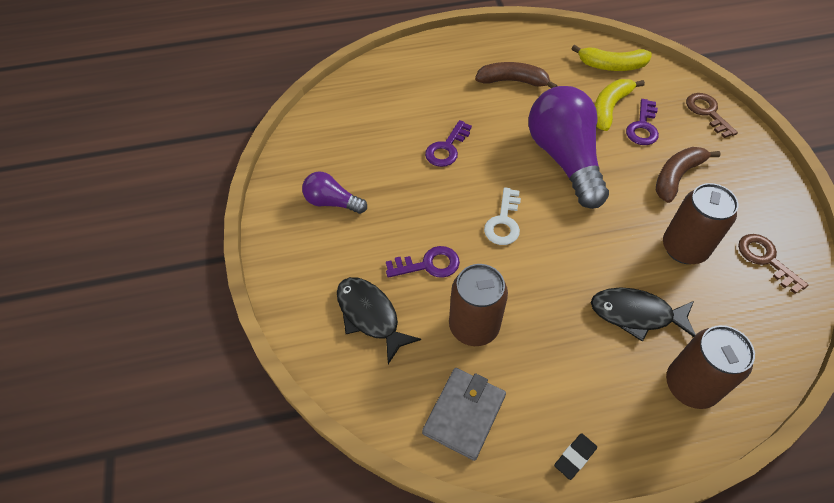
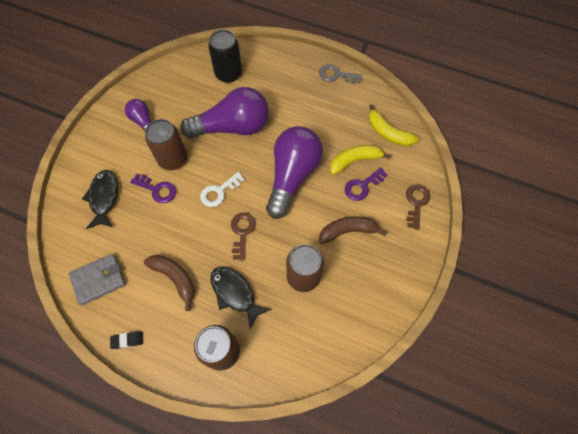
camera: 35 degrees right, 10 degrees up
(384, 98) = (228, 74): none -> black can
(447, 148) = (232, 127): purple key -> purple light bulb
(474, 326) = (146, 239): brown can -> brown can (173, 159)
(503, 40) = (336, 75): none -> grey key
(513, 81) = (314, 107): brown banana -> brown banana (175, 278)
(766, 259) = (345, 317): brown key -> brown key (242, 232)

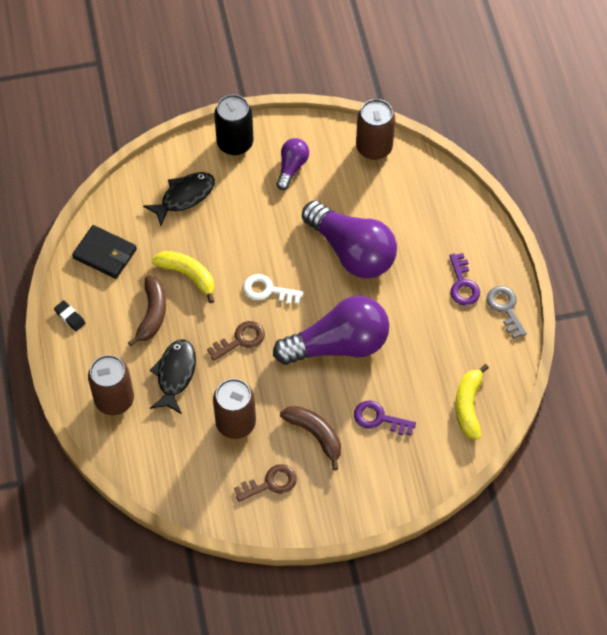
camera: 55 degrees right, 5 degrees down
(99, 280) = (105, 254): grey wallet -> black wallet
(157, 189) = (227, 235): purple key -> purple key (463, 284)
(173, 159) = (271, 224): brown can -> brown can (374, 147)
(228, 74) = (415, 202): black can -> black can (235, 143)
(355, 160) = (405, 393): yellow banana -> yellow banana (188, 275)
(416, 203) = (399, 482): brown key -> brown key (270, 483)

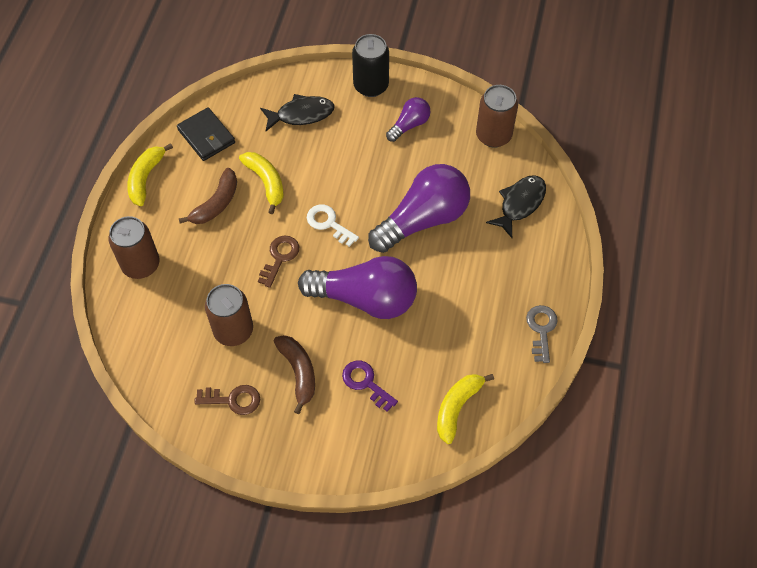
camera: 25 degrees right, 0 degrees up
(70, 317) = (146, 178): black eraser -> yellow banana
(175, 374) = (205, 264): black fish -> black fish (520, 204)
(240, 340) = (279, 257): brown key -> brown key turned 60 degrees counterclockwise
(352, 252) = (423, 219): purple light bulb -> purple light bulb turned 105 degrees counterclockwise
(463, 284) = (512, 290): purple key -> none

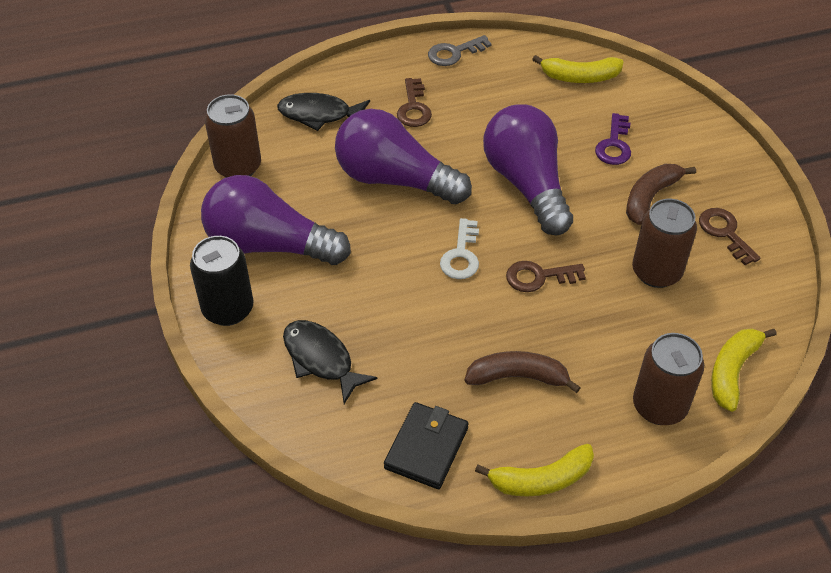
camera: 120 degrees left, 10 degrees down
(266, 182) = (450, 342): yellow banana -> yellow banana (732, 371)
(409, 125) = (269, 245): purple light bulb -> purple light bulb, size x2.01
(491, 267) = (414, 108): none -> brown key

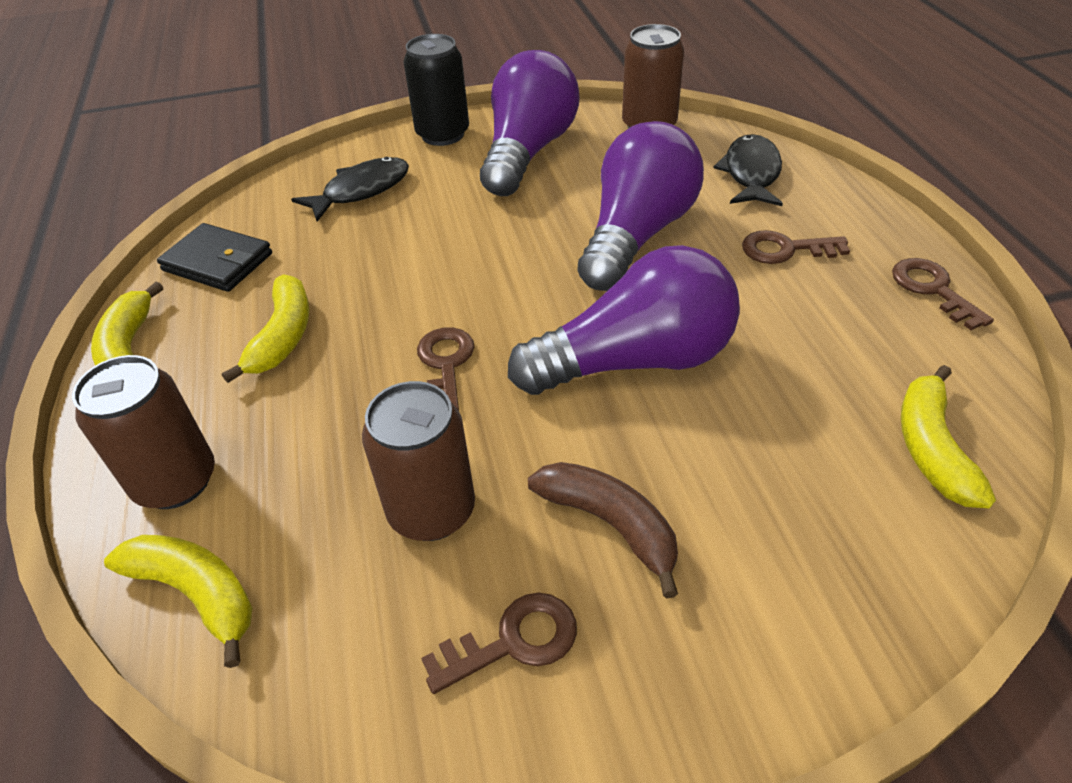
camera: 95 degrees right, 5 degrees down
(454, 53) = (933, 290): grey key -> brown key
(461, 255) = (496, 291): white key -> none
(518, 377) = (283, 336): brown banana -> yellow banana
(614, 145) = (746, 483): purple key -> none

